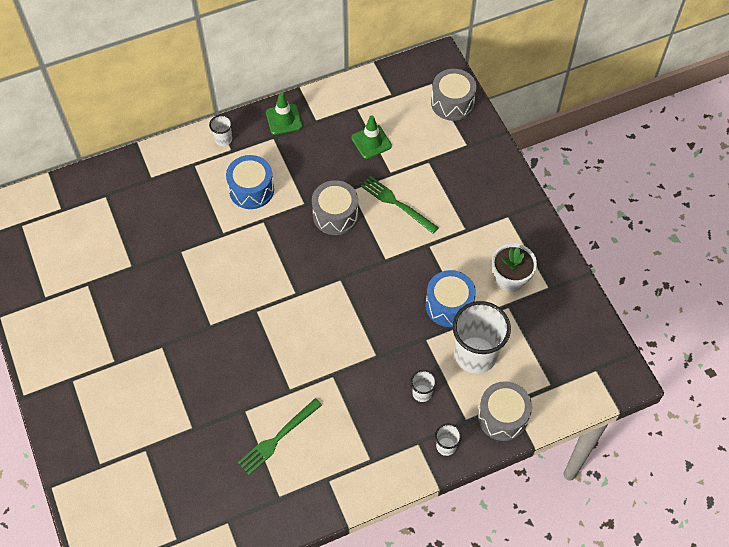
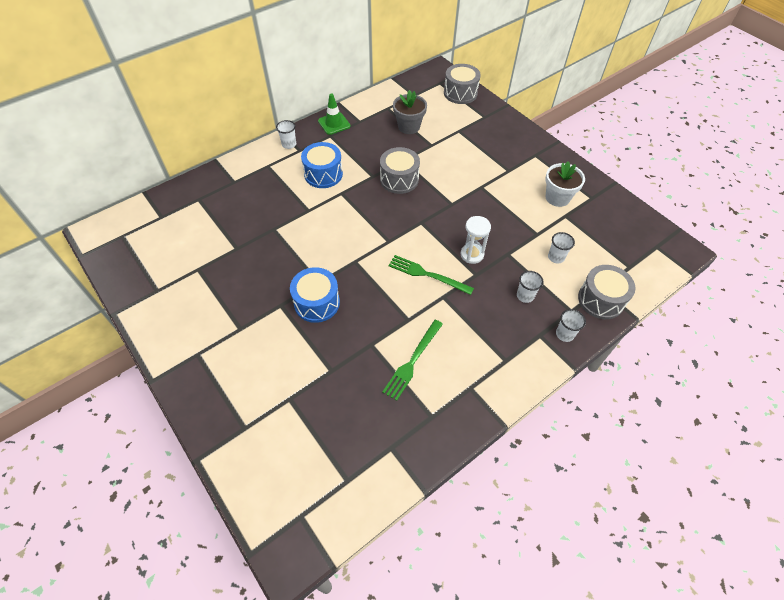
camera: 15 degrees left, 5 degrees down
(371, 142) = (409, 127): green traffic cone -> grey flower pot
(383, 330) = (472, 254): none -> white hourglass
(397, 204) = (446, 163): green fork -> green fork (427, 275)
(449, 305) = (518, 225): blue drum -> blue drum (317, 303)
(475, 355) = (556, 257): white cup -> white cup, size x0.45

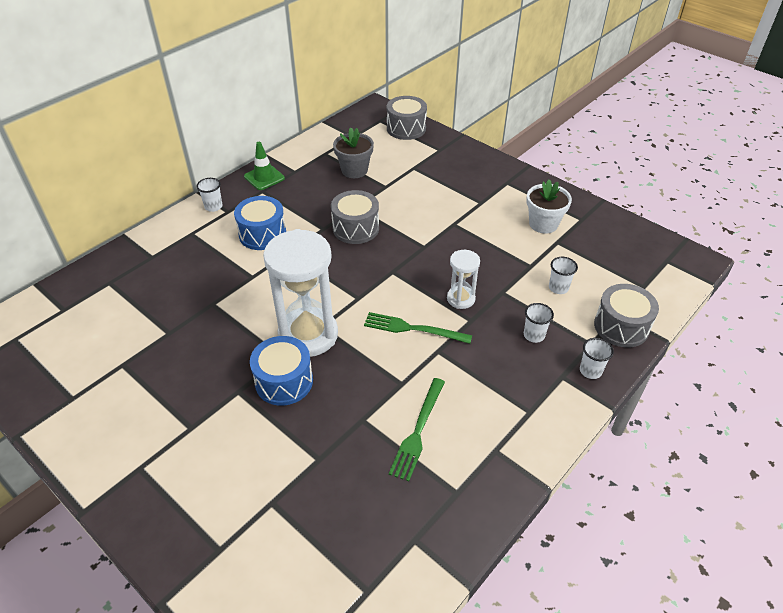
camera: 10 degrees left, 10 degrees down
(343, 267) = (308, 335): none -> white hourglass

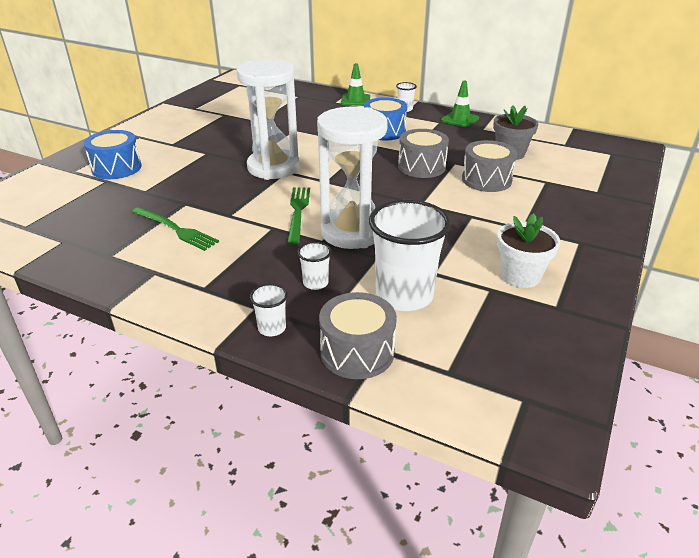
camera: 75 degrees right, 10 degrees down
(160, 237) = (355, 100): none -> green traffic cone
(284, 381) = (220, 167): blue drum -> blue drum (116, 168)
(406, 128) = (616, 169): grey drum -> grey drum (486, 180)
(418, 430) = (175, 229): green fork -> green fork turned 150 degrees counterclockwise
(461, 299) = (351, 232): white hourglass -> white hourglass, size x1.99
(558, 288) = (404, 296): white cup -> white cup, size x2.21

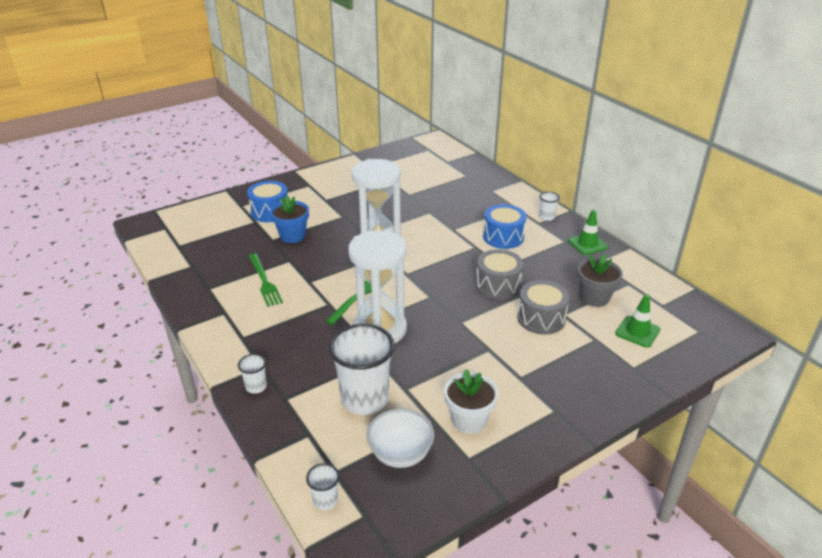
camera: 30 degrees right, 0 degrees up
(167, 182) = (292, 236): none -> blue flower pot
(315, 283) = (314, 363): white cup -> white cup (325, 500)
(355, 100) = (511, 194): green traffic cone -> green traffic cone (637, 332)
(357, 352) = (291, 428): grey drum -> none
(494, 329) = (400, 454): none -> white bowl

